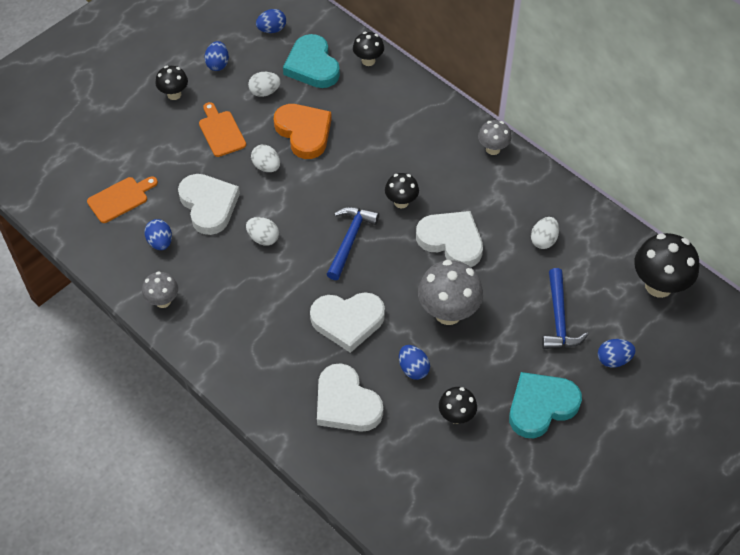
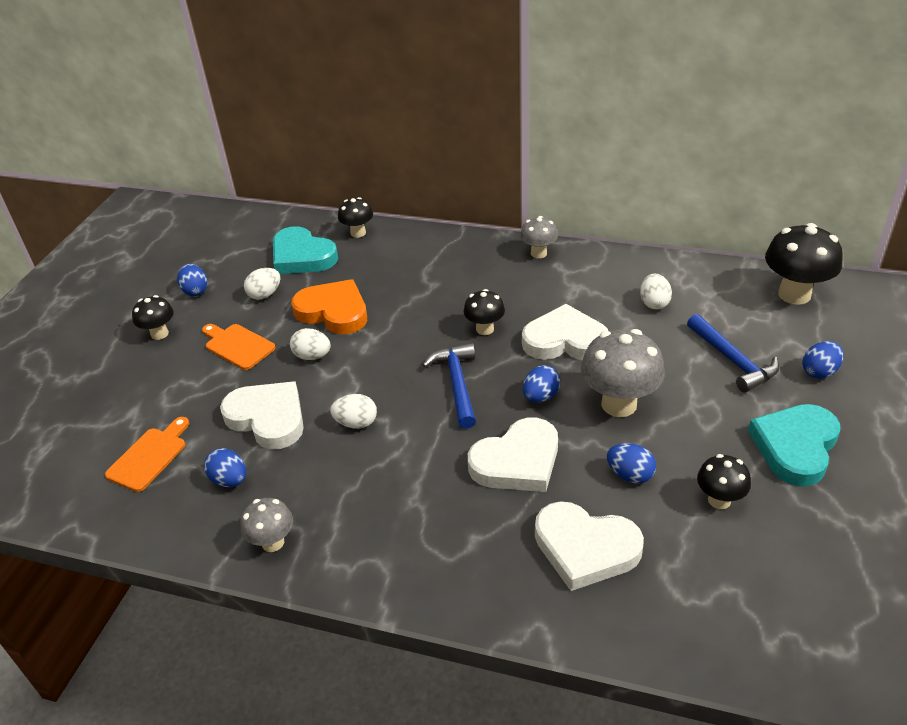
camera: 25 degrees left, 15 degrees down
(272, 29) = (238, 244): blue egg -> blue egg (540, 396)

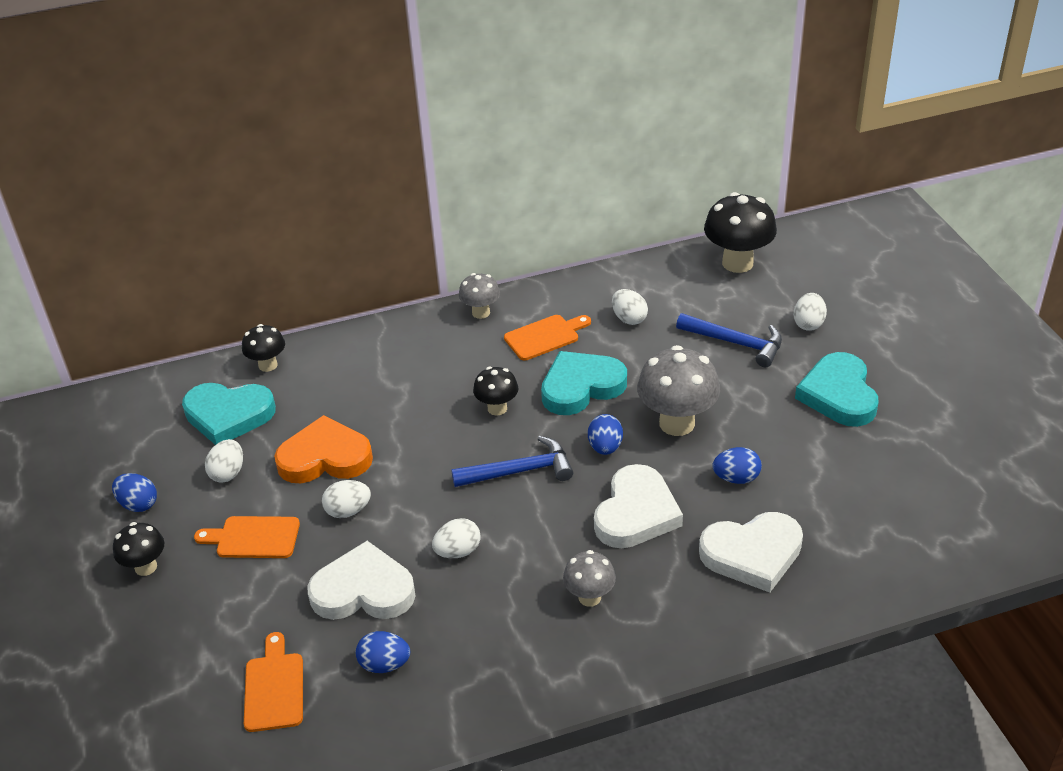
camera: 35 degrees left, 0 degrees up
(273, 542) = (485, 693): grey mushroom -> grey mushroom (589, 597)
(457, 384) = (519, 471): blue hammer -> blue hammer turned 120 degrees clockwise
(565, 340) = (581, 387): white heart -> turquoise heart
(572, 290) = (545, 336): none -> orange cutting board
(719, 500) = (818, 464): black mushroom -> none
(819, 372) = (808, 324): blue egg -> white egg

